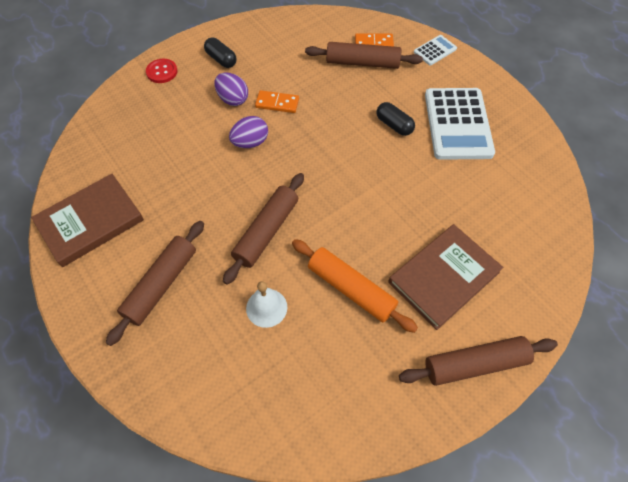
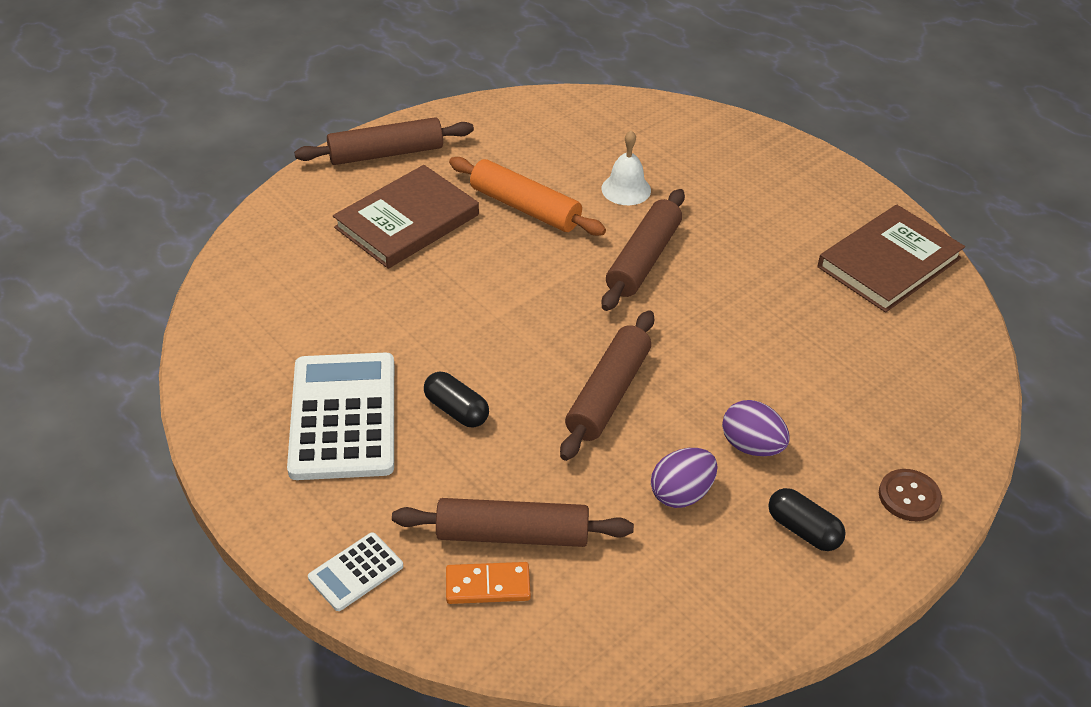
camera: 175 degrees right, 15 degrees down
(161, 285) = (760, 205): brown rolling pin -> brown rolling pin (608, 394)
(162, 72) = (909, 496): red button -> brown button
(250, 142) = (698, 373): purple egg -> purple egg (681, 494)
(277, 103) = (668, 441): orange domino -> none

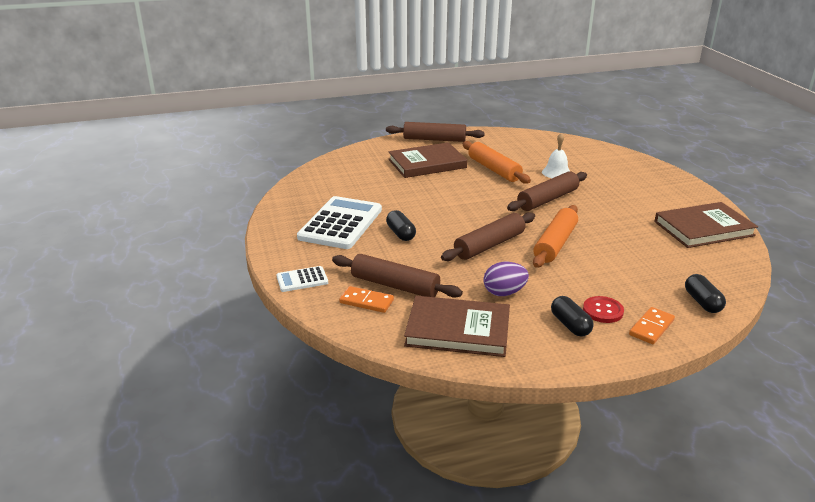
camera: 25 degrees right, 15 degrees down
(655, 597) = (458, 330): none -> brown book
(702, 360) = (555, 244): none -> orange rolling pin
(751, 446) = (561, 283): purple egg -> none
(832, 485) = (603, 311): none -> red button
(909, 496) = (651, 328): brown button -> orange domino
(950, 422) = (702, 302): none -> black capsule

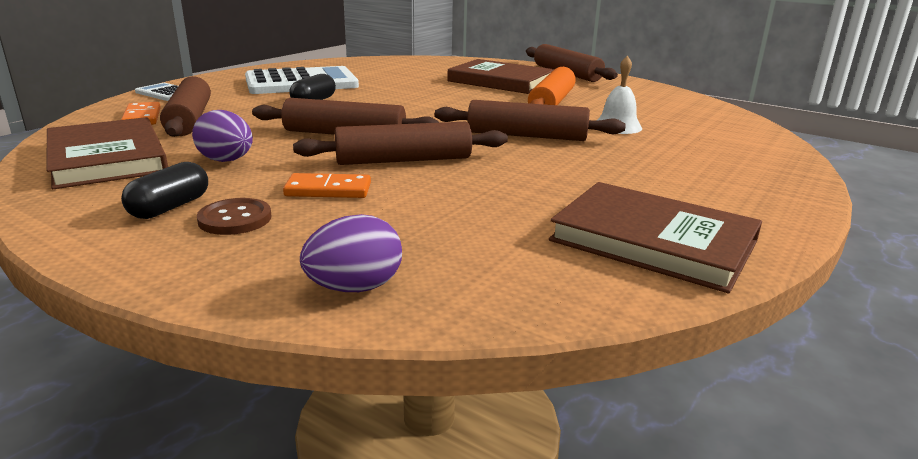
camera: 50 degrees right, 5 degrees down
(555, 244) = (403, 160): orange rolling pin -> brown rolling pin
(603, 311) = (235, 219): red button -> brown button
(651, 328) = (212, 261): orange domino -> orange domino (328, 190)
(702, 302) = (355, 288): black capsule -> purple egg

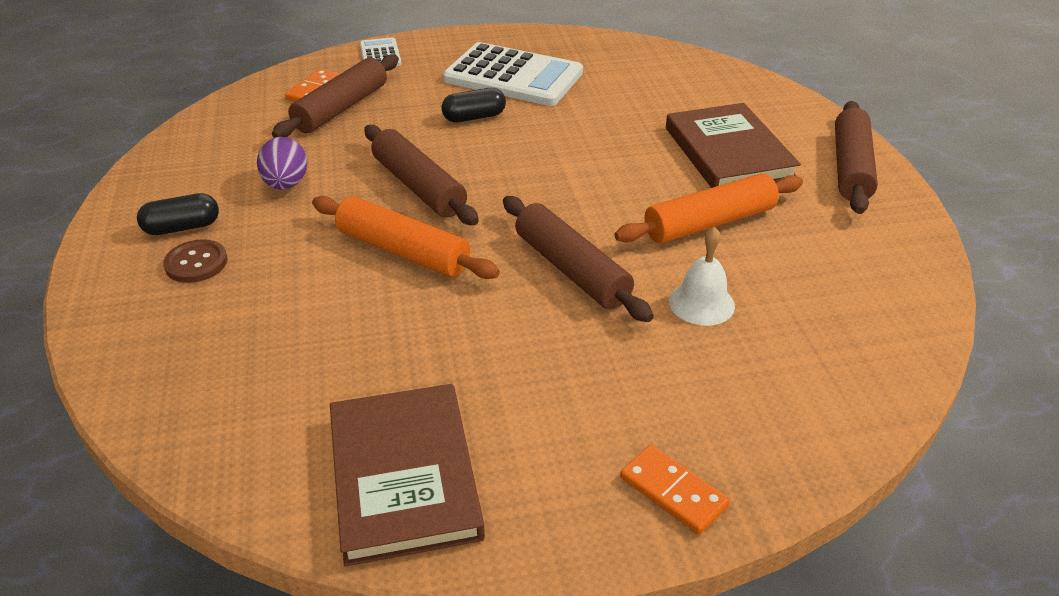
camera: 45 degrees right, 15 degrees up
(107, 158) = (224, 143): brown book -> none
(328, 190) = (293, 261): orange domino -> orange domino (673, 492)
(355, 288) = (155, 379): purple egg -> none
(403, 160) = (403, 251): brown rolling pin -> orange rolling pin

